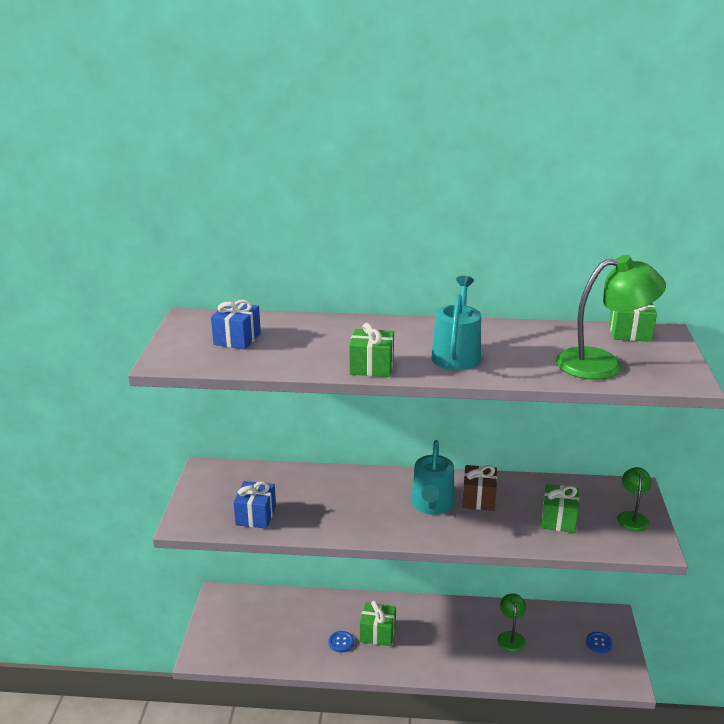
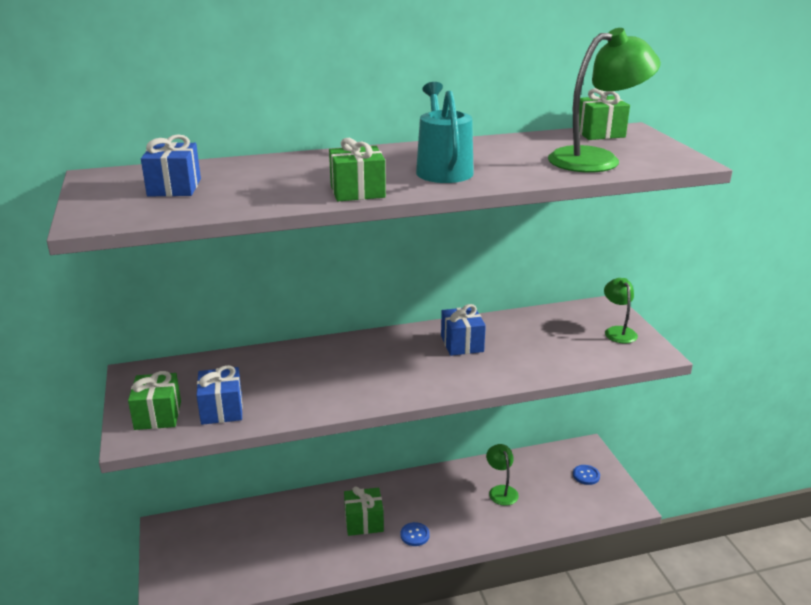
camera: 20 degrees left, 0 degrees up
(341, 642) = (328, 541): blue button -> blue button (415, 535)
(432, 504) = (417, 359): turquoise watering can -> none
(478, 498) = (462, 344): brown gift -> blue gift
(558, 519) = (551, 347): green gift -> green gift (158, 415)

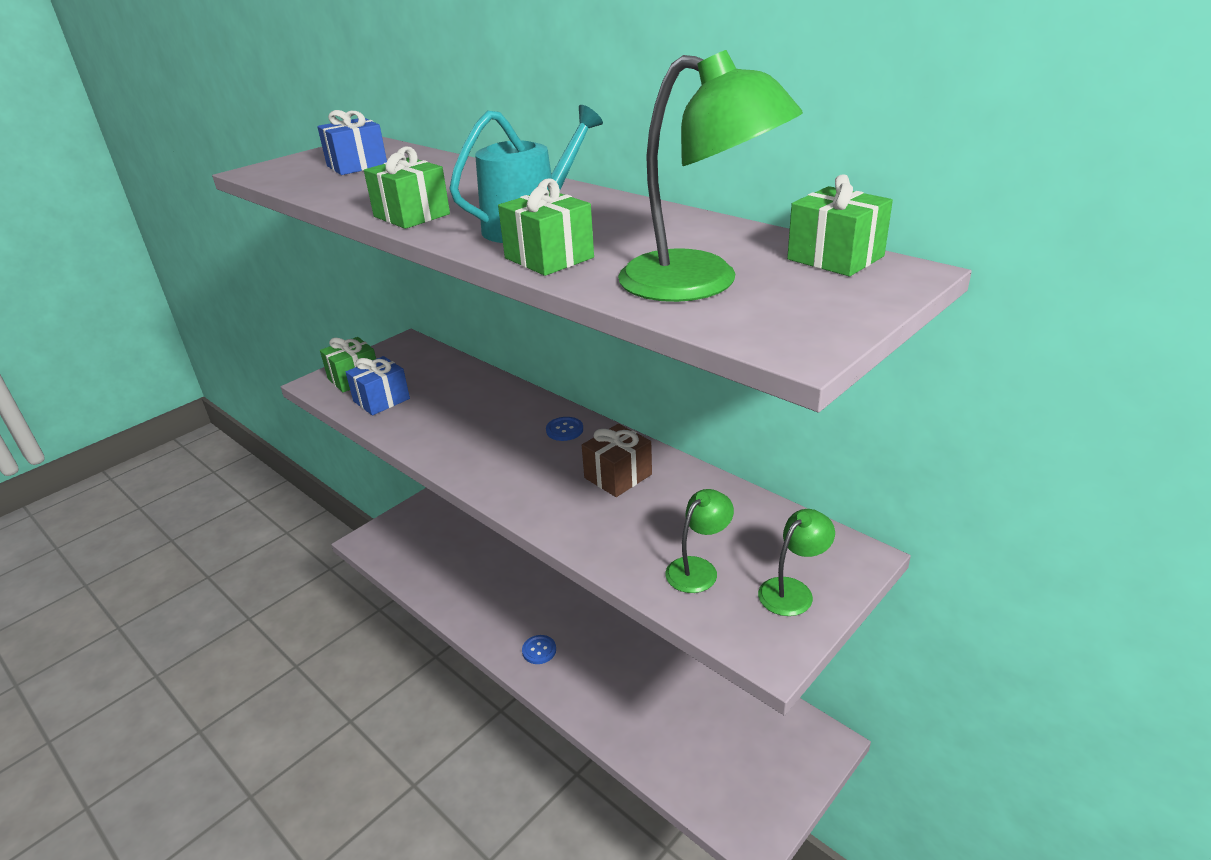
camera: 60 degrees right, 5 degrees up
(364, 522) = (530, 605): green gift -> green gift (549, 258)
(462, 344) = (618, 476): blue gift -> brown gift
(501, 491) = (664, 689): green lamp -> green lamp (698, 568)
(586, 475) = (768, 763): blue button -> blue button (564, 430)

